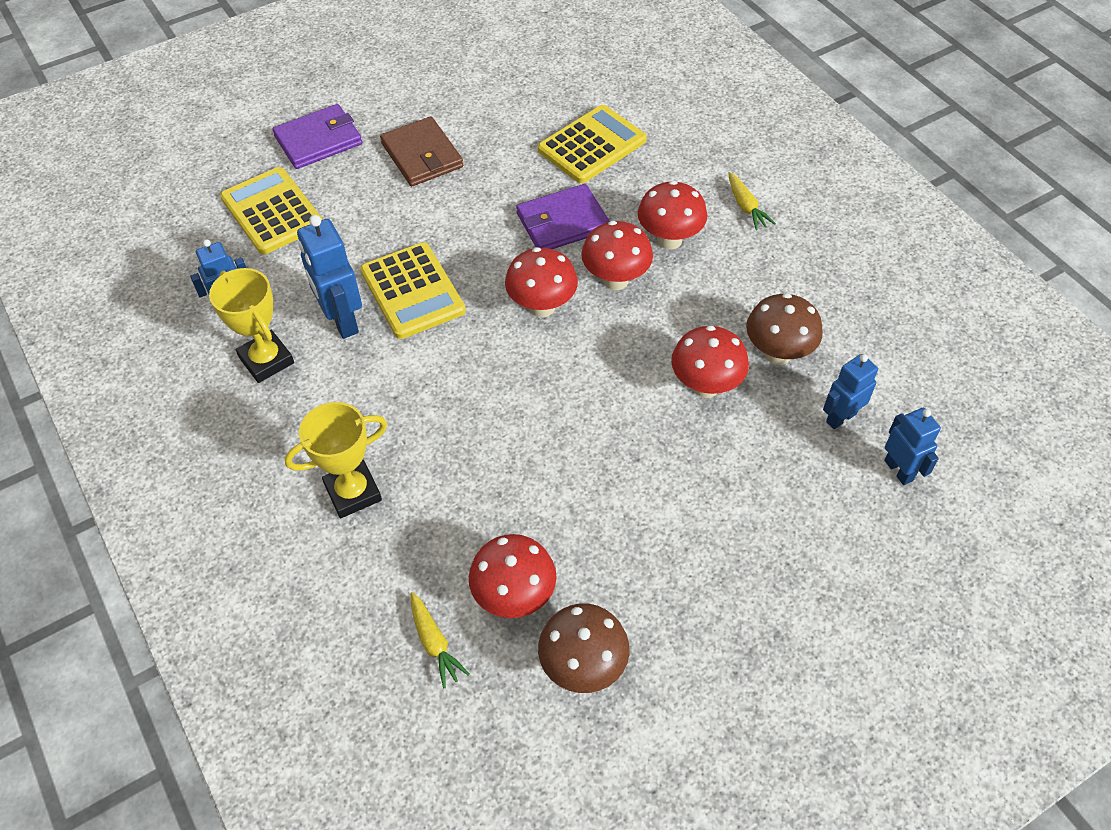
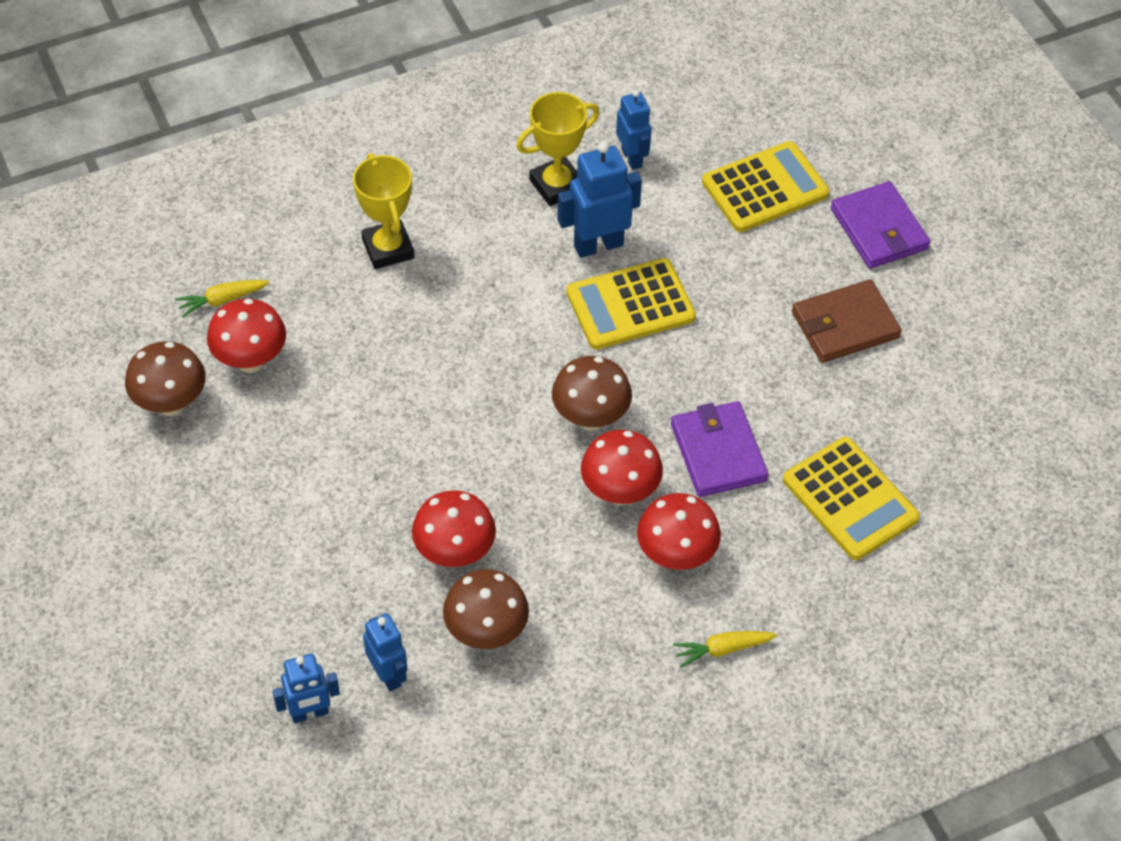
camera: 95 degrees right, 0 degrees up
(542, 307) = (590, 418): red mushroom -> brown mushroom

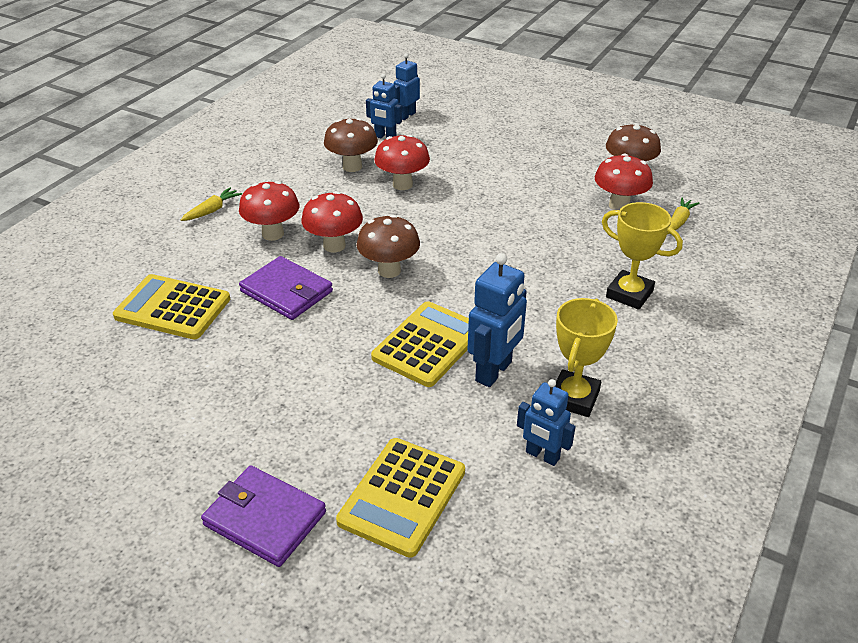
camera: 145 degrees right, 15 degrees down
(845, 325) = (246, 416): brown wallet -> none

